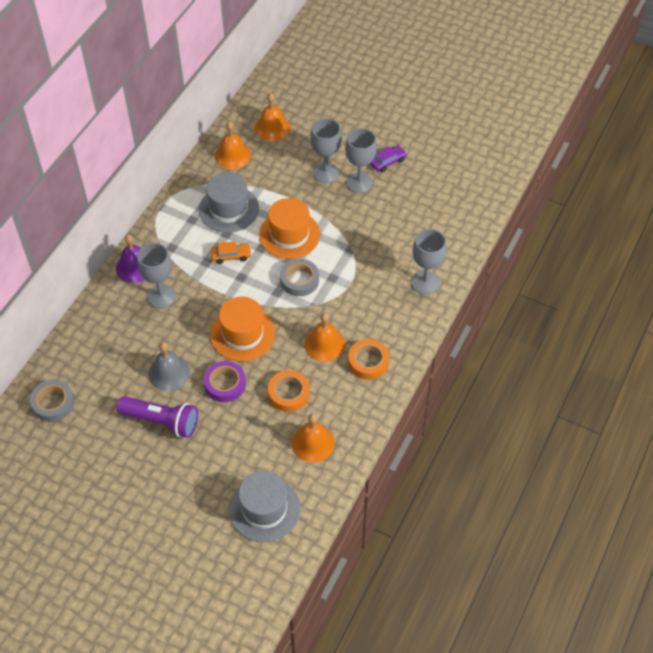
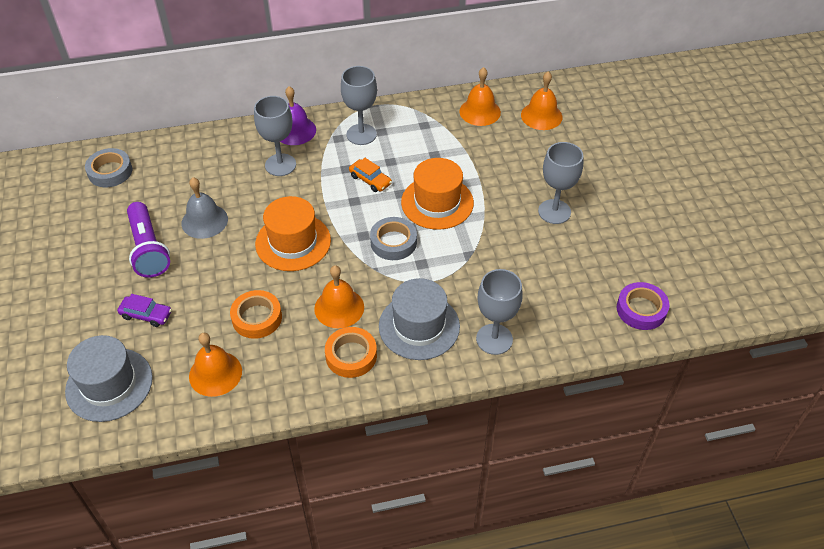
camera: 50 degrees right, 5 degrees down
(225, 384) = (226, 265): purple tape -> purple tape (641, 309)
(229, 209) = (419, 146): grey hat -> grey hat (419, 326)
(326, 173) = (536, 181): grey goblet -> grey goblet (361, 134)
(388, 162) = (604, 216): purple car -> purple car (146, 315)

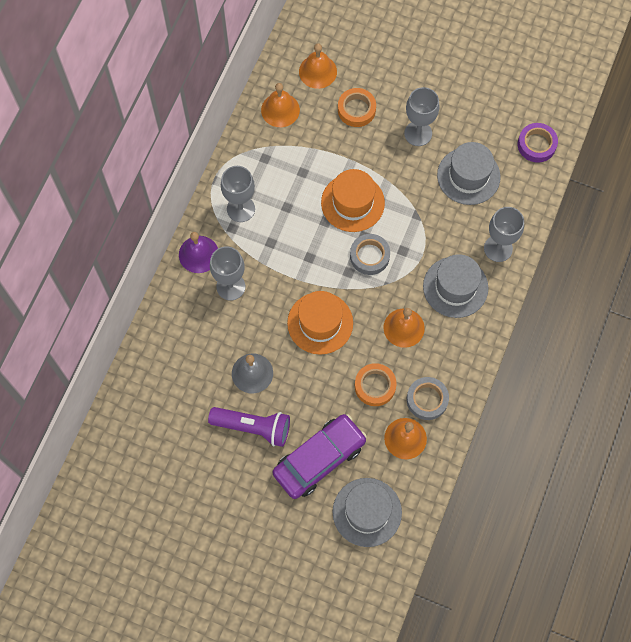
camera: 55 degrees left, 20 degrees up
(110, 171) = (142, 416): grey tape -> grey tape (427, 400)
(146, 315) = (319, 459): purple car -> purple car, size x2.19
(351, 355) = (450, 344): orange tape -> orange tape (356, 110)
(370, 180) = (295, 233): orange car -> none
(549, 272) = (468, 176): none -> grey hat

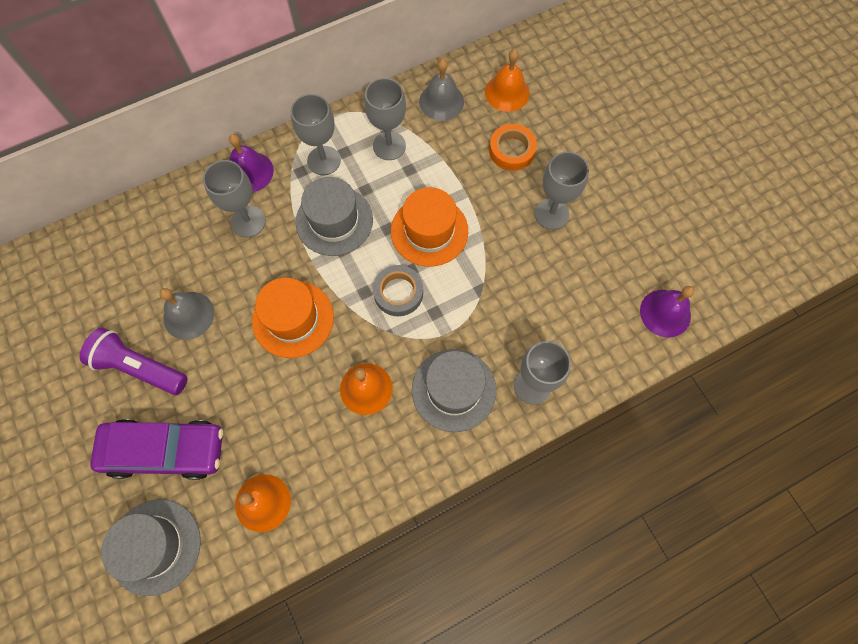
camera: 40 degrees right, 0 degrees up
(253, 427) = (139, 367): purple flashlight -> purple flashlight turned 150 degrees clockwise
(274, 166) = (389, 146): none -> grey goblet
(280, 110) = (441, 101): orange bell -> grey bell
(375, 386) = (284, 423): orange tape -> none
(427, 400) = (320, 481): grey tape -> none
(468, 176) = (566, 291): grey hat -> grey hat (334, 221)
(536, 145) = (665, 313): purple tape -> purple bell

